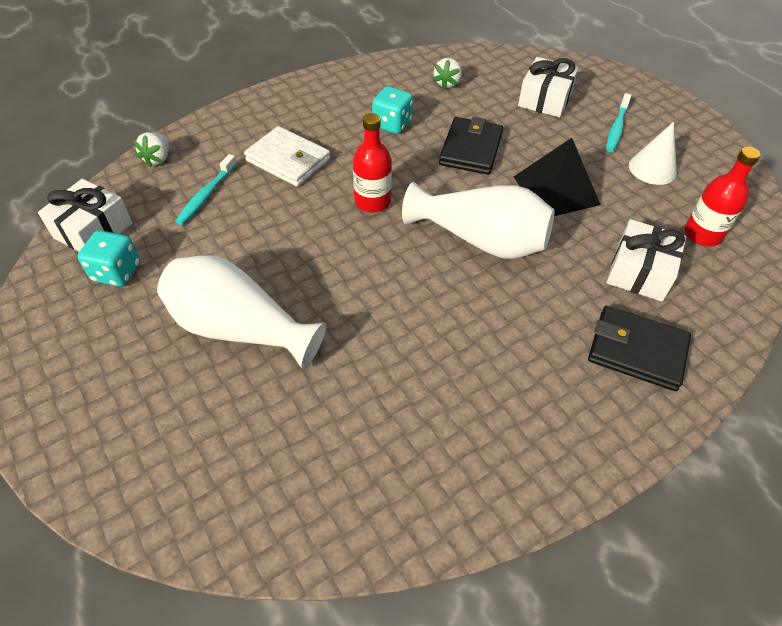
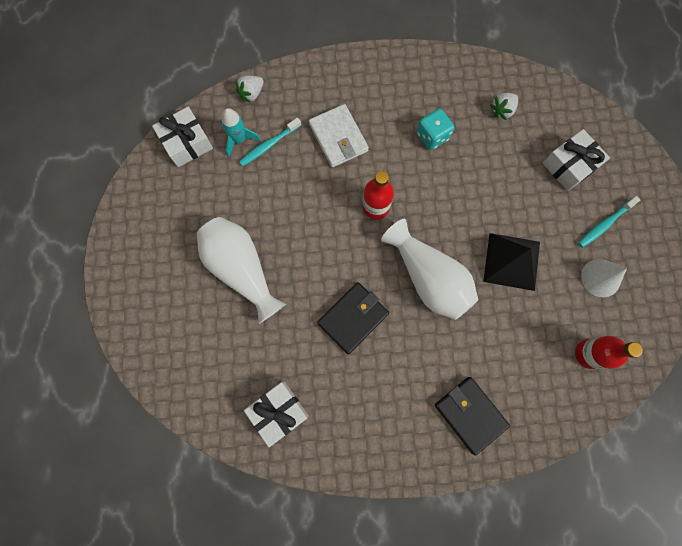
camera: 30 degrees right, 25 degrees up
(117, 272) = (188, 187): turquoise dice -> none
(164, 203) = (239, 140): none -> turquoise rocket
(470, 149) = (475, 191): black wallet -> black wallet (353, 318)
(639, 272) = (518, 360): white gift -> white gift (278, 412)

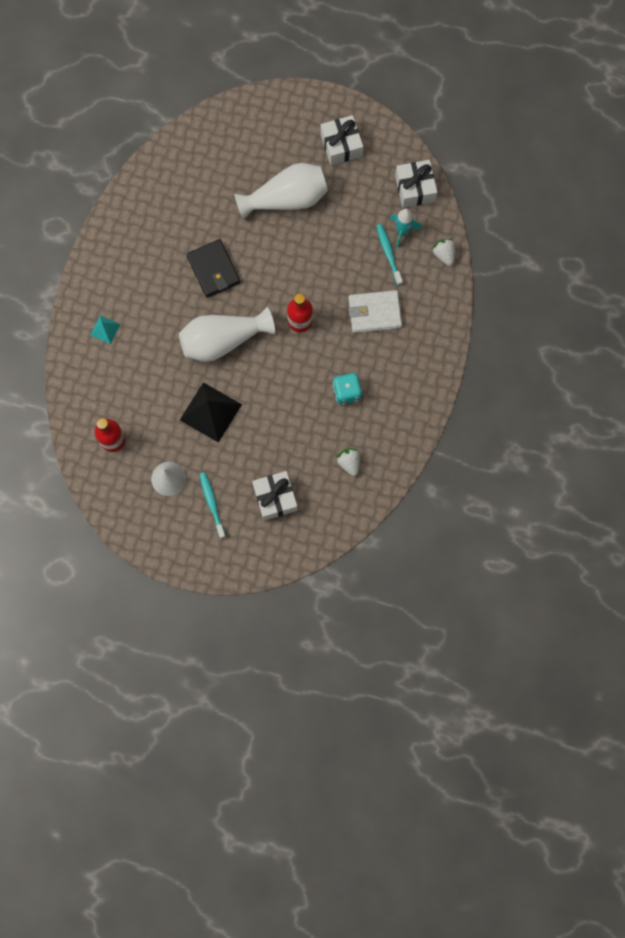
camera: 110 degrees right, 0 degrees up
(278, 412) = (164, 191): white gift -> white gift (341, 145)
(470, 414) = (105, 329): black wallet -> turquoise pyramid

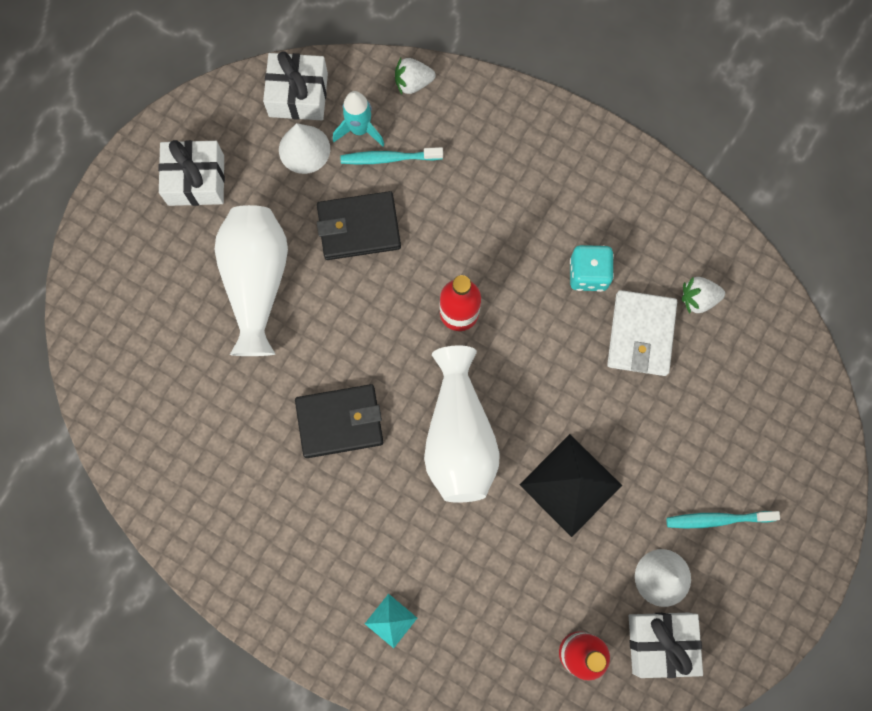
camera: 75 degrees left, 0 degrees up
(275, 498) = (729, 421): white gift -> white gift (660, 643)
(338, 248) = (359, 228): none -> black wallet
(374, 313) = (475, 202): white wallet -> white wallet (641, 334)
(380, 202) = (304, 149): none -> white cone

